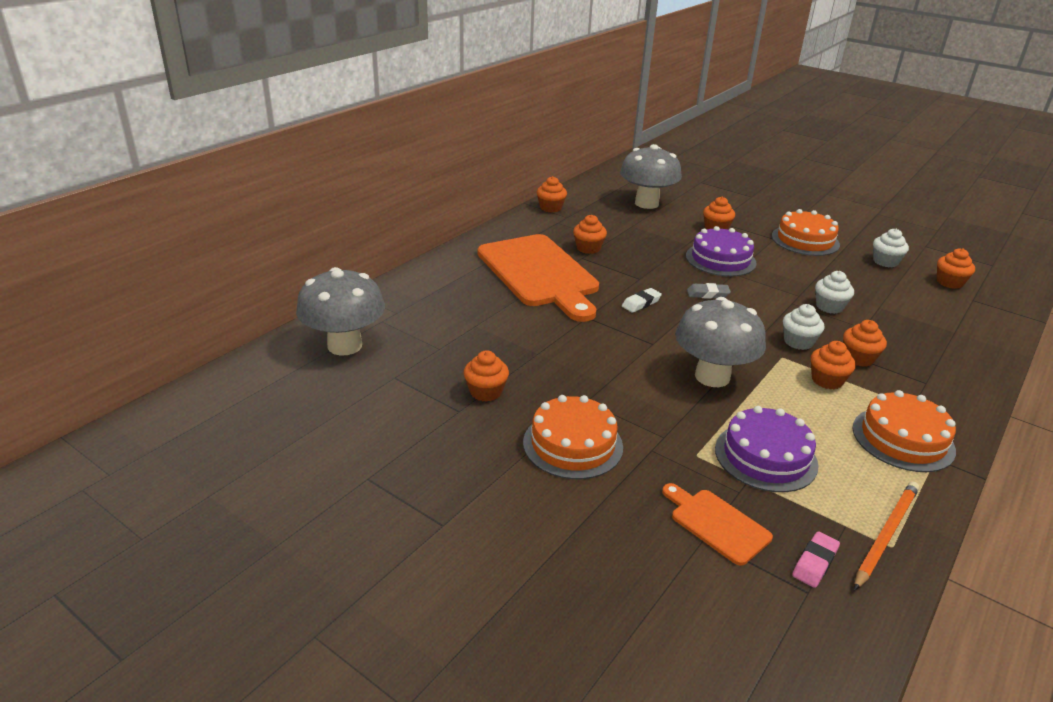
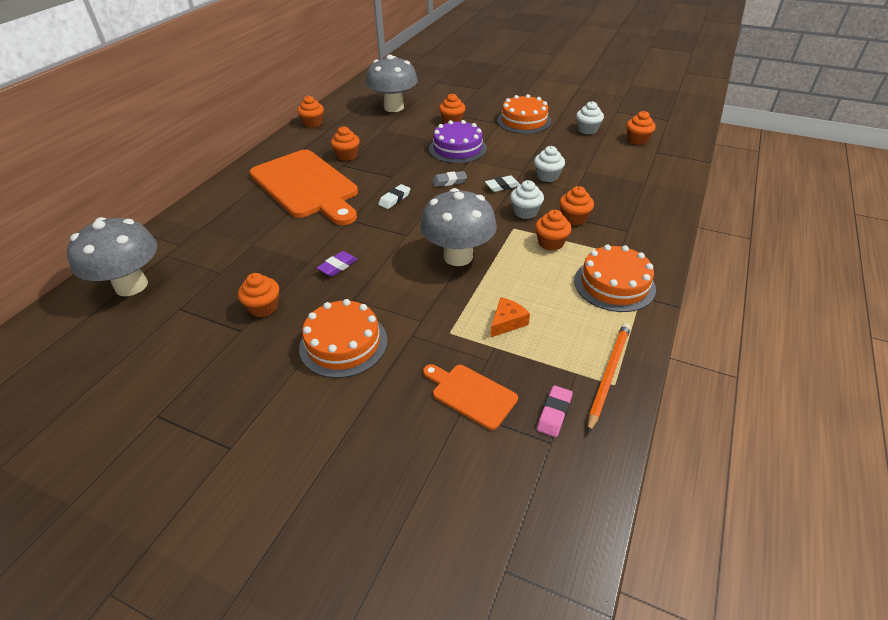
camera: 10 degrees left, 10 degrees up
(571, 364) = (338, 266): none -> purple eraser
(765, 456) = (507, 322): purple cake -> orange cheese
(772, 309) = (502, 186): none -> white eraser

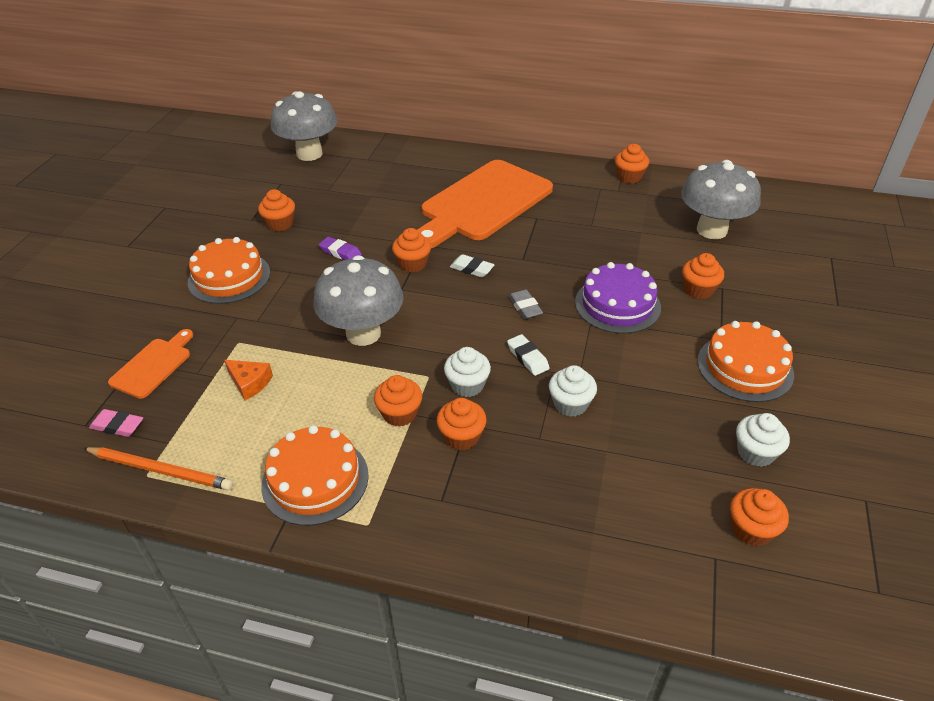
camera: 80 degrees right, 0 degrees up
(347, 155) = (560, 217): orange cupcake -> orange cupcake (412, 264)

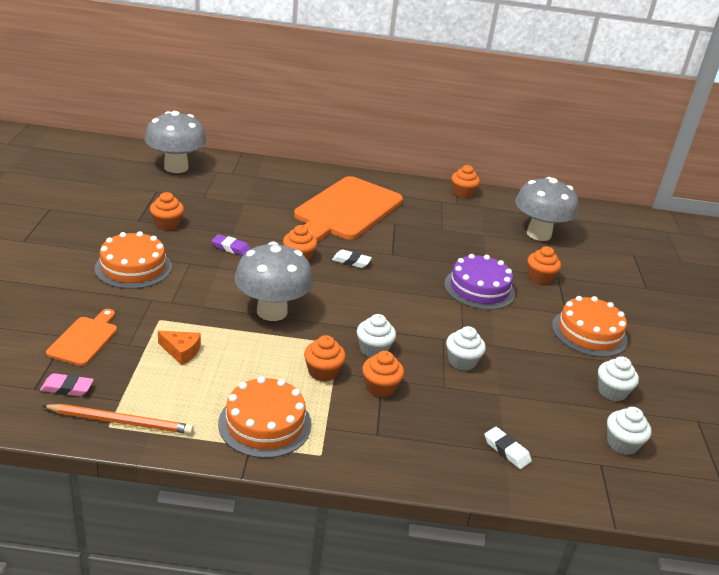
camera: 15 degrees left, 10 degrees down
(525, 307) = (404, 291): grey eraser -> none
(527, 358) = (417, 328): white eraser -> white eraser (506, 451)
(751, 529) = (622, 443): orange cupcake -> white cupcake

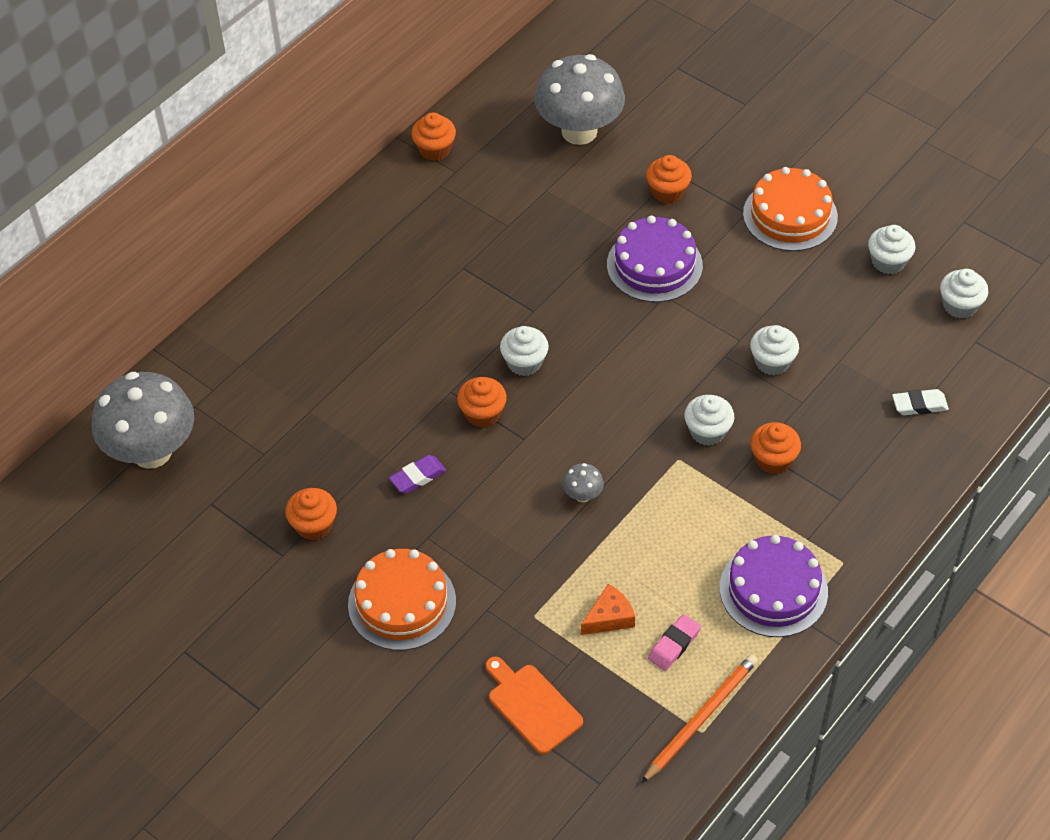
camera: 50 degrees left, 20 degrees up
(67, 388) = (616, 751): pink eraser -> pink eraser (674, 645)
(265, 424) = (773, 590): orange cake -> purple cake
(272, 311) = (582, 495): grey mushroom -> grey mushroom, size x0.40
(323, 372) = (720, 498): orange cupcake -> none
(346, 211) = (400, 305): orange cutting board -> none
(351, 261) = (524, 362): white eraser -> white cupcake

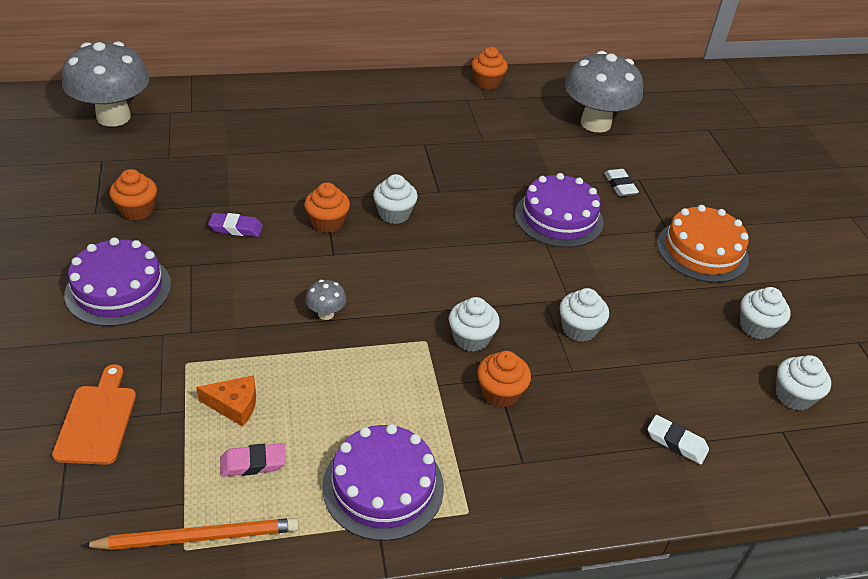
camera: 35 degrees right, 10 degrees down
(402, 603) = (118, 289): orange cake -> purple cake
(667, 192) = (620, 186): orange cupcake -> white eraser

